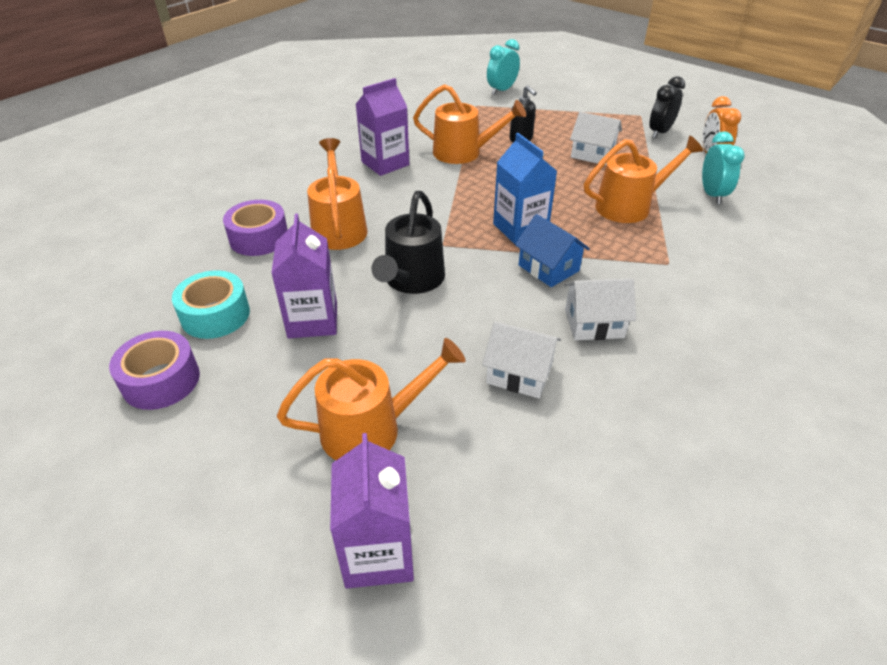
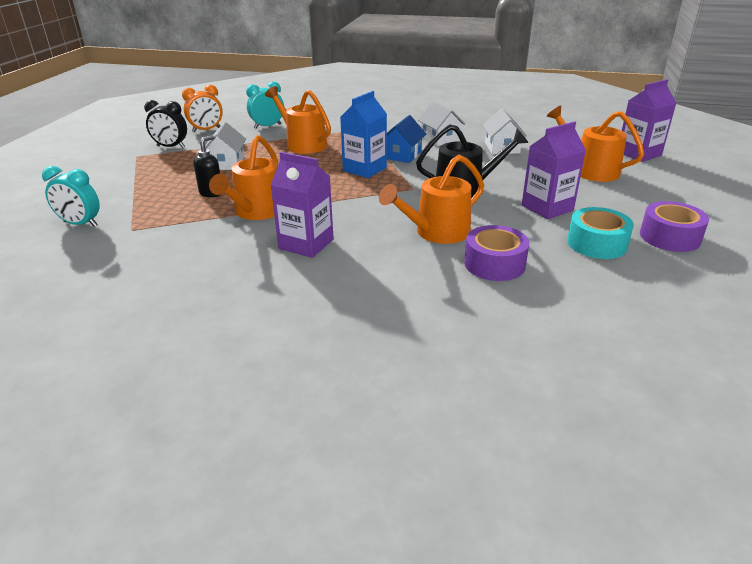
camera: 115 degrees left, 10 degrees down
(464, 153) = (256, 212): orange watering can -> orange watering can turned 150 degrees counterclockwise

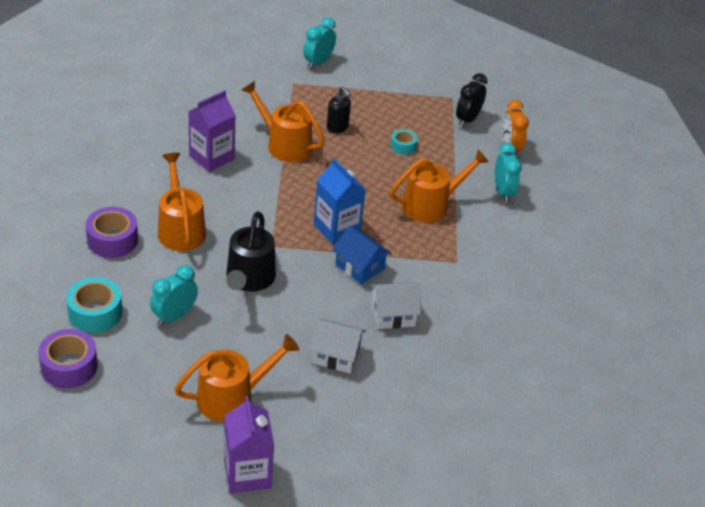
camera: 105 degrees right, 10 degrees up
(226, 163) = (403, 146): white house -> turquoise tape
(547, 208) = (174, 316): purple carton -> turquoise clock

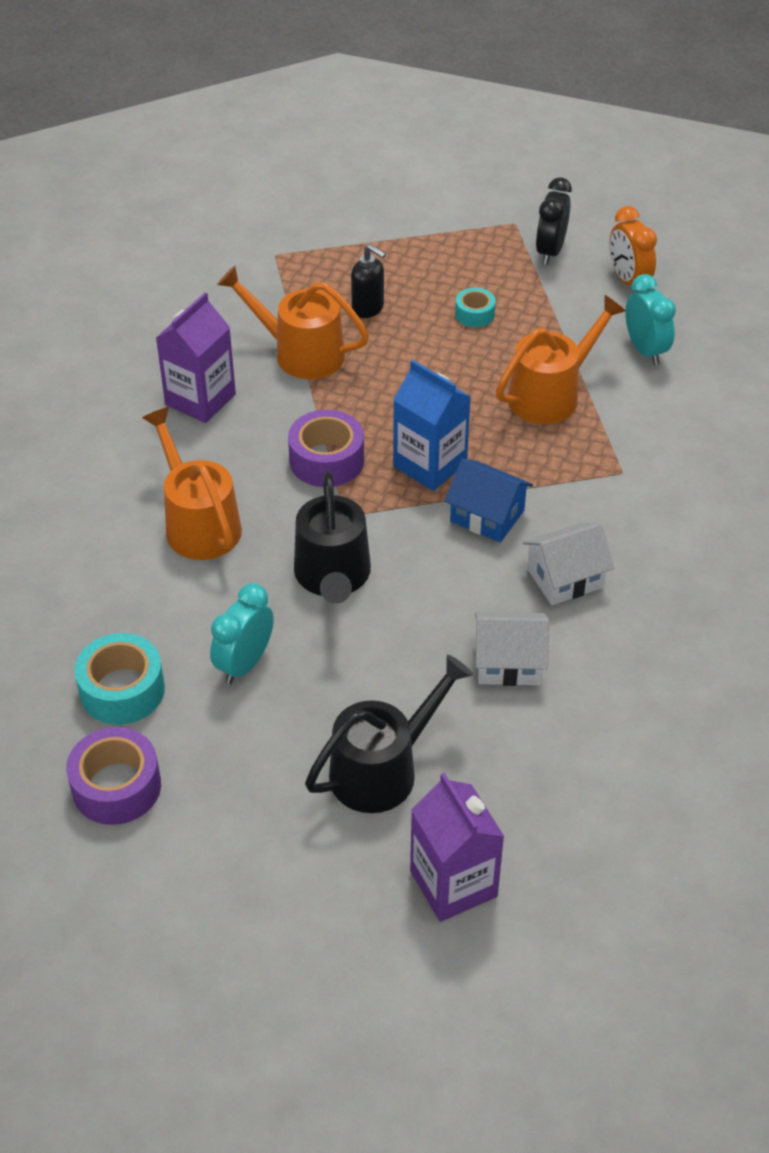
camera: 10 degrees left, 5 degrees up
(112, 240) = (102, 567): purple tape -> purple tape (326, 460)
(232, 397) = (383, 769): orange watering can -> black watering can
(318, 62) = (299, 214): turquoise clock -> none

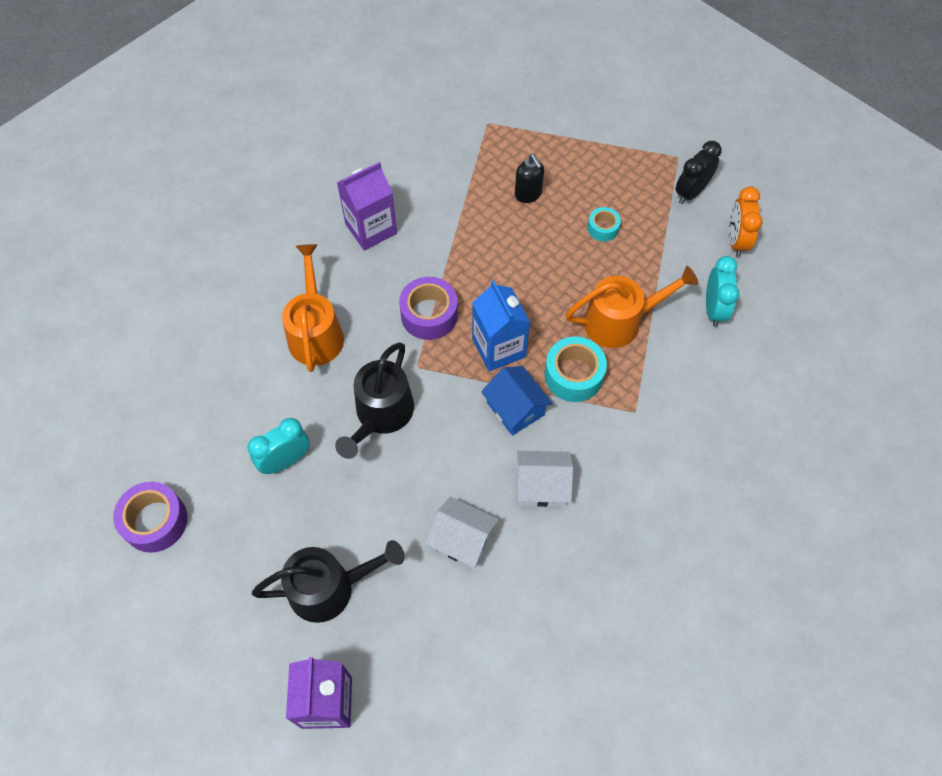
camera: 25 degrees right, 15 degrees up
(122, 690) = (198, 446): turquoise tape -> turquoise tape (573, 375)
(300, 353) = (459, 215): orange watering can -> none

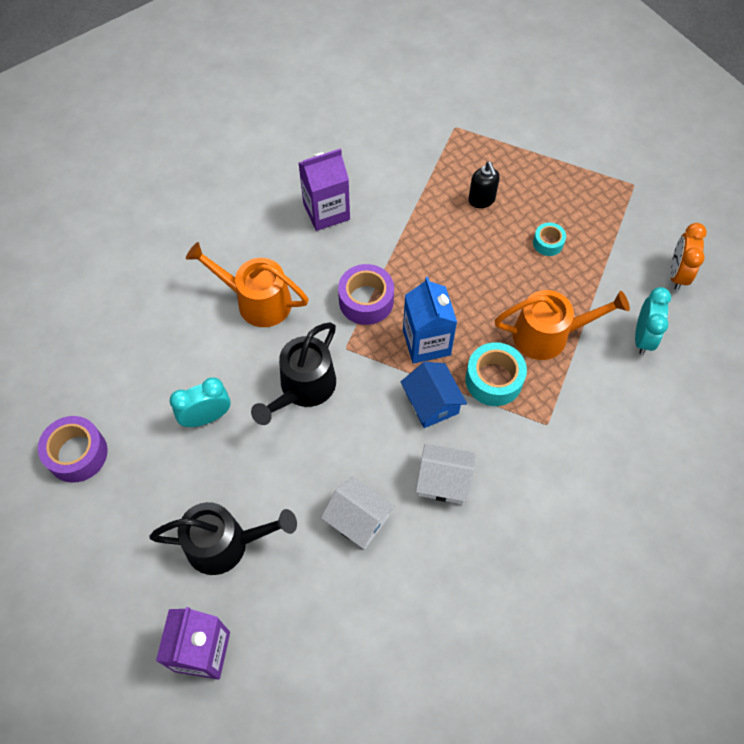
camera: 10 degrees right, 0 degrees up
(315, 332) = (256, 301): orange watering can -> orange watering can turned 75 degrees counterclockwise
(691, 192) = (641, 220): black clock -> none

